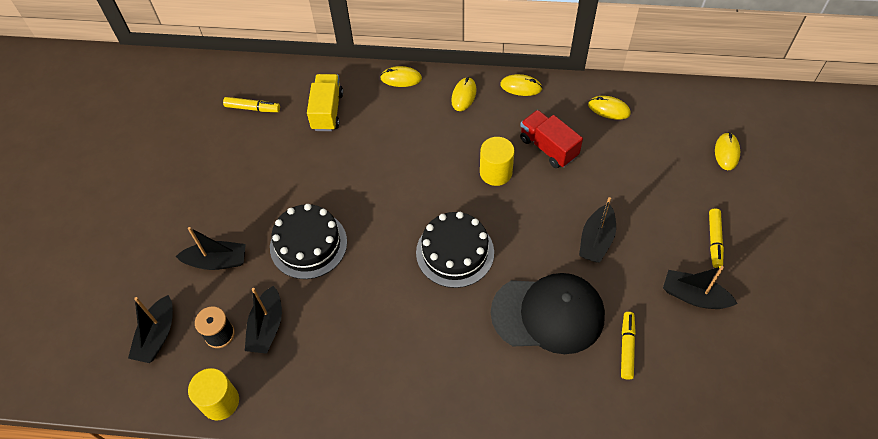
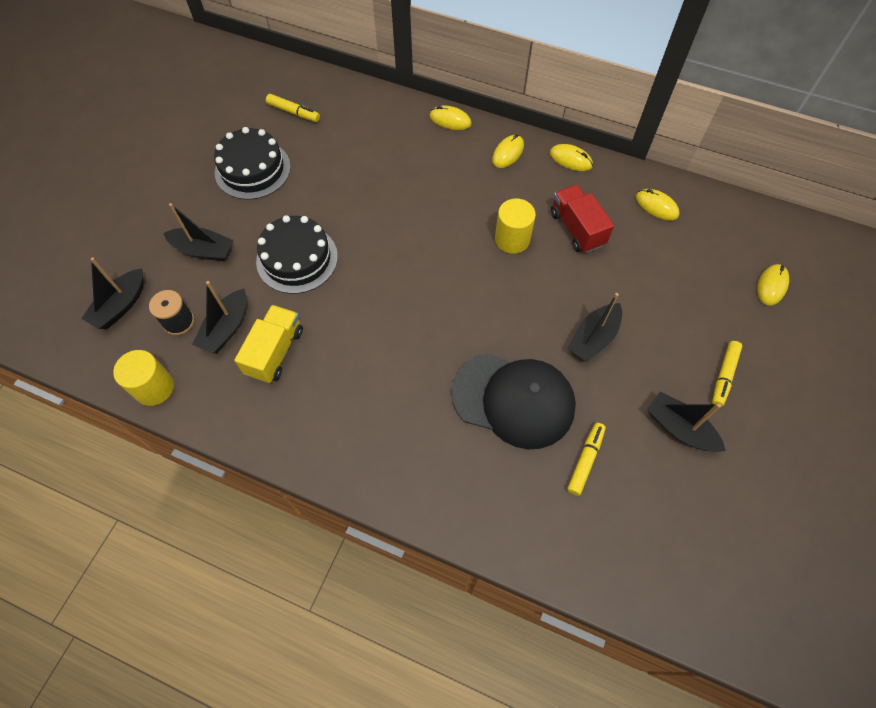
camera: 15 degrees right, 5 degrees up
(327, 111) = (364, 134): yellow truck -> yellow truck (275, 352)
(455, 252) = (440, 308): black cake -> black cake (252, 169)

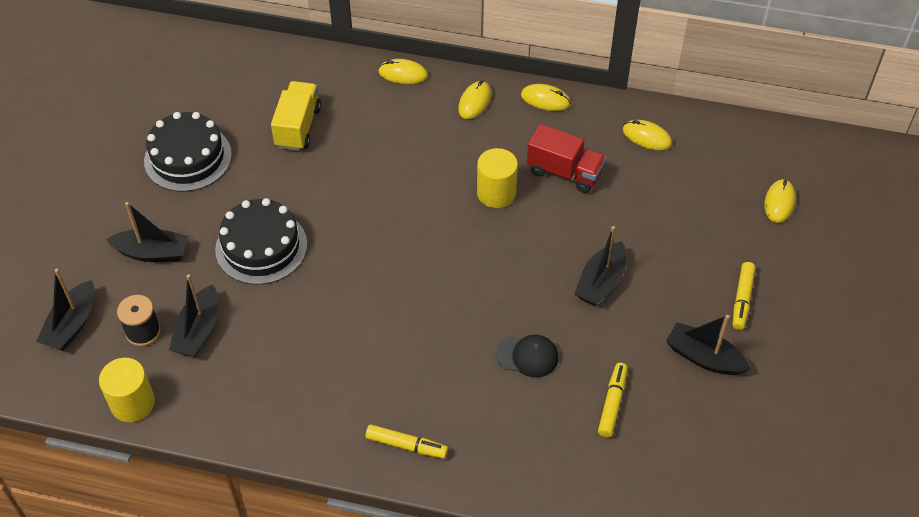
camera: 10 degrees left, 10 degrees down
(275, 352) = (259, 347): yellow truck -> yellow truck (298, 127)
(293, 112) = (221, 88): yellow marker -> yellow marker (406, 445)
(513, 400) = (527, 356): black cap -> black cap, size x0.47
(577, 228) = (564, 172): red truck -> red truck turned 150 degrees clockwise

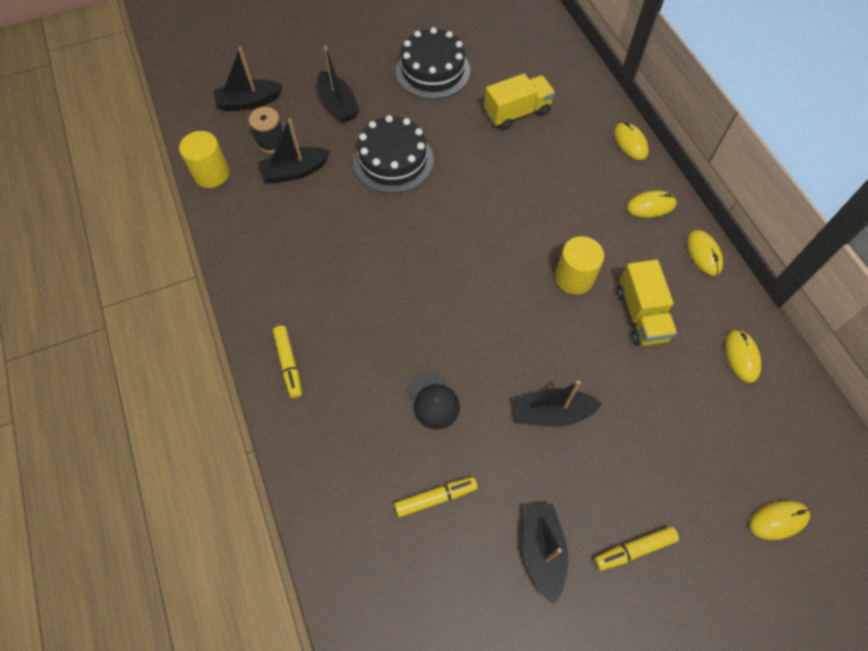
camera: 55 degrees right, 10 degrees up
(564, 172) = (641, 315): red truck -> yellow truck

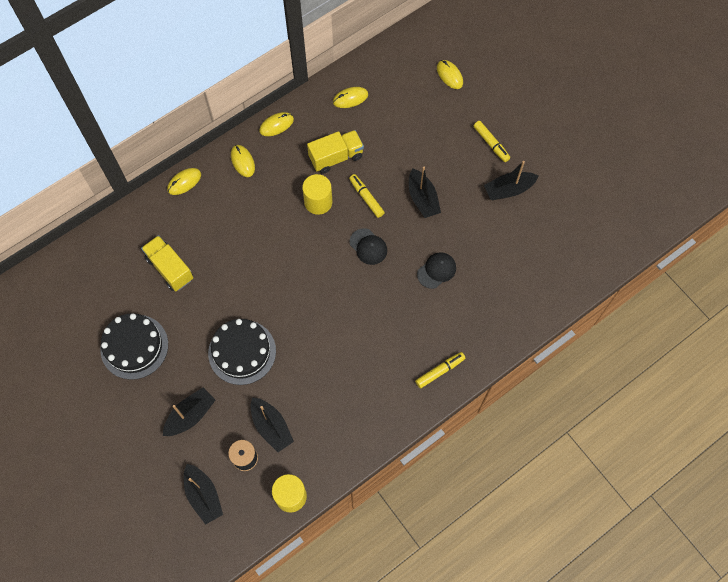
camera: 105 degrees left, 5 degrees up
(435, 498) = (498, 253): yellow marker -> yellow marker (366, 198)
(493, 322) = (368, 246): none -> black cap

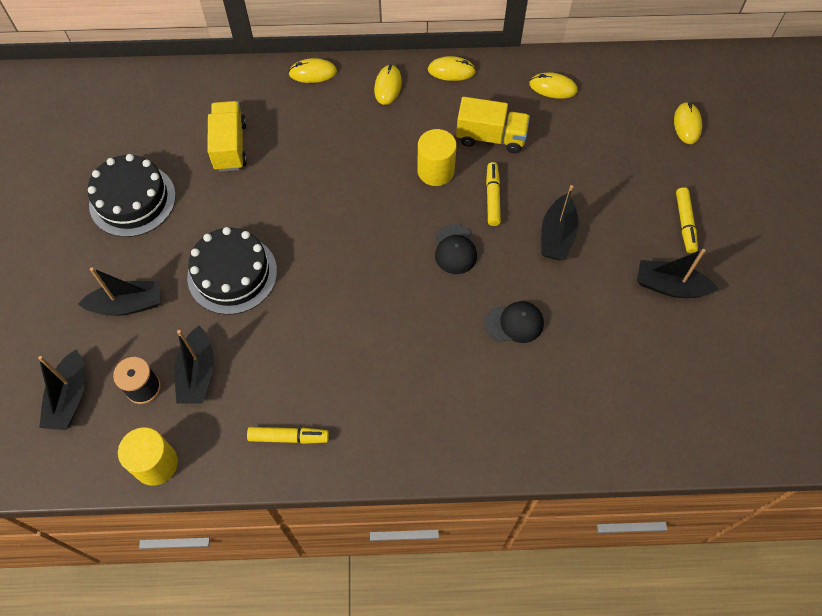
camera: 35 degrees right, 5 degrees down
(440, 371) = (432, 439): yellow marker -> yellow marker (288, 437)

